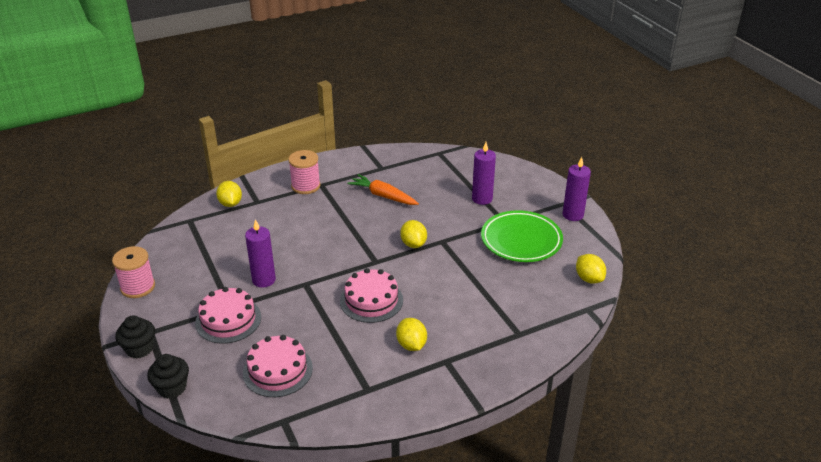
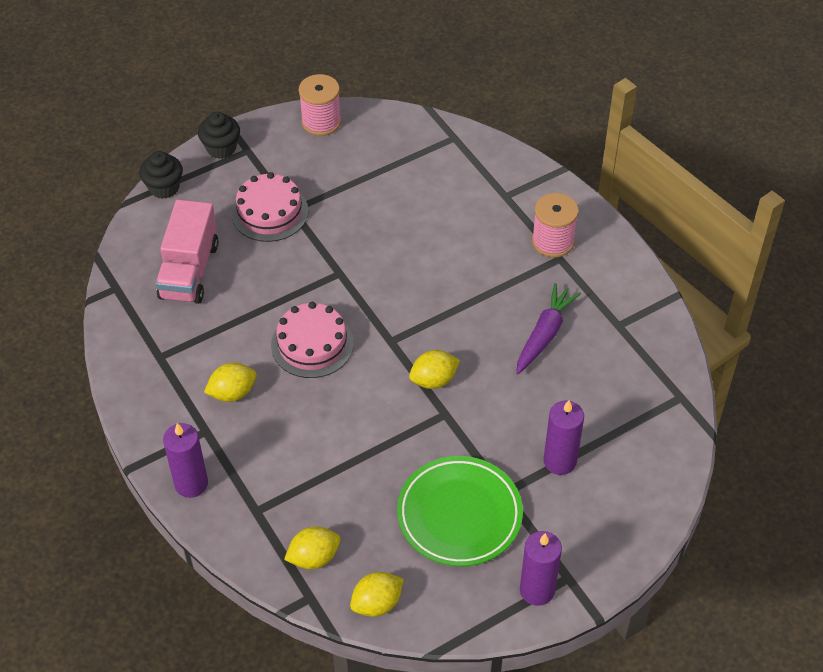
camera: 85 degrees right, 15 degrees up
(230, 204) = (496, 170): yellow lemon -> yellow lemon (314, 557)
(264, 280) = (343, 231): purple candle -> purple candle (191, 483)
(277, 370) = (189, 270): pink cake -> pink truck
(383, 196) = (544, 334): orange carrot -> purple carrot

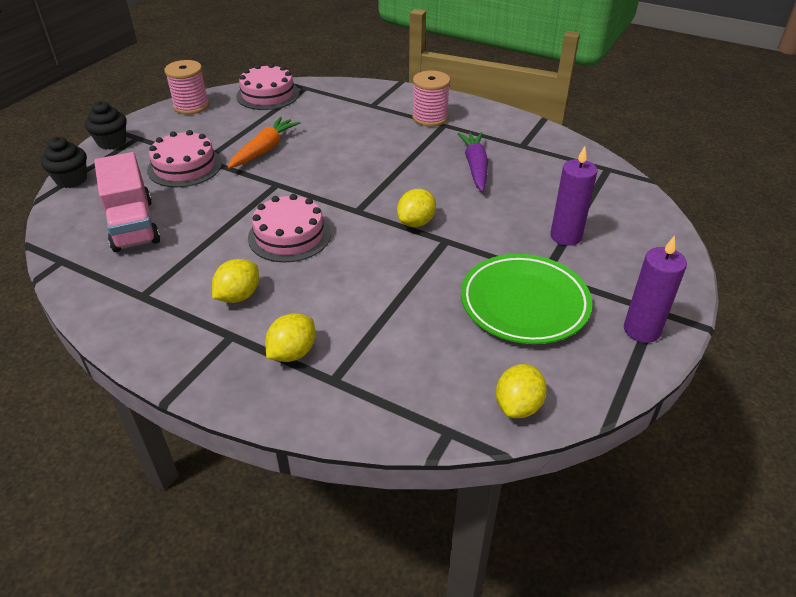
camera: 30 degrees left, 10 degrees down
(191, 483) = (246, 385): purple candle -> none
(314, 557) = (424, 394): yellow lemon -> yellow lemon (292, 353)
(355, 219) = (264, 149): none -> orange carrot
(407, 134) = (268, 94): none -> pink cake

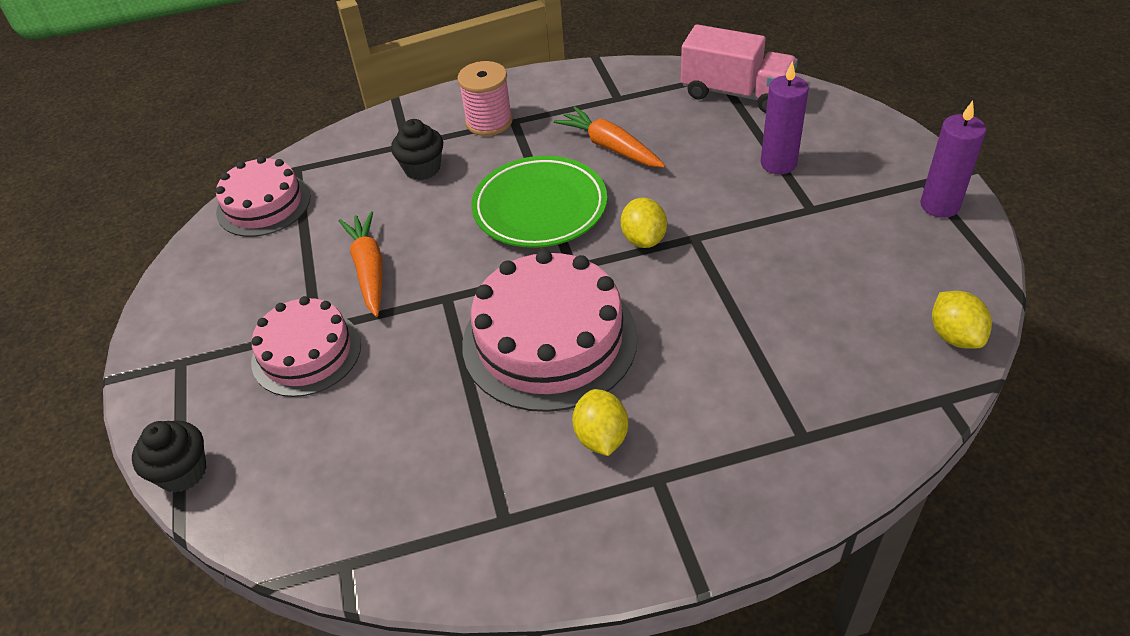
camera: 40 degrees left, 5 degrees up
(112, 142) = (155, 391): black cupcake -> black cupcake (422, 168)
(133, 225) = (360, 460): pink truck -> pink truck (736, 93)
(191, 106) = (186, 278): pink spool -> none
(289, 235) = (549, 340): pink cake -> pink cake, size x1.59
(292, 353) = (734, 445): yellow lemon -> none
(475, 167) = (610, 147): purple carrot -> orange carrot
(524, 303) = (836, 248): green plate -> green plate (540, 208)

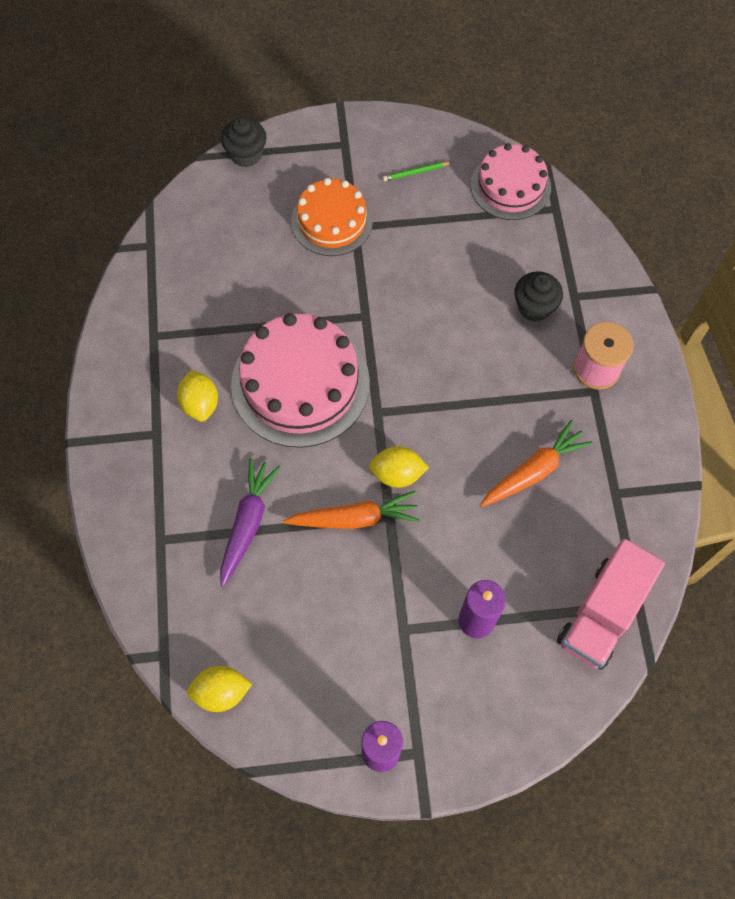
camera: 95 degrees right, 20 degrees up
(236, 285) = (415, 172): none -> green pencil
(306, 353) = (332, 221): pink cake -> orange cake
(369, 269) = (410, 262): orange carrot -> orange carrot (354, 518)
(540, 208) = (458, 397): green plate -> none
(601, 437) = (200, 404): yellow lemon -> yellow lemon turned 75 degrees clockwise
(747, 354) = (247, 523): none -> purple carrot

